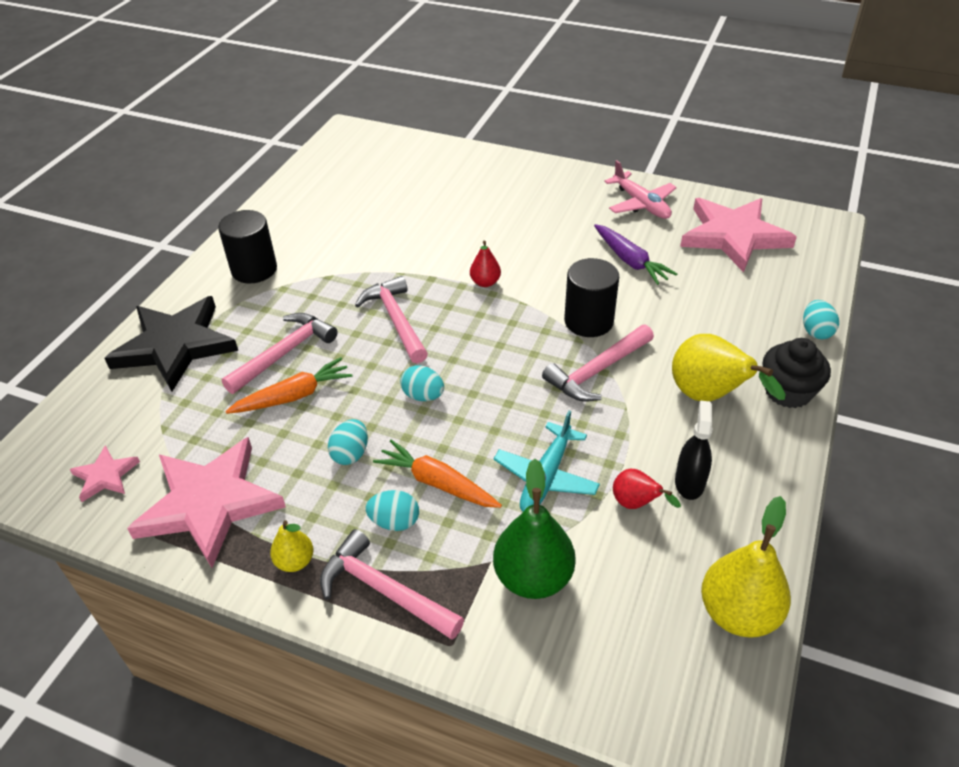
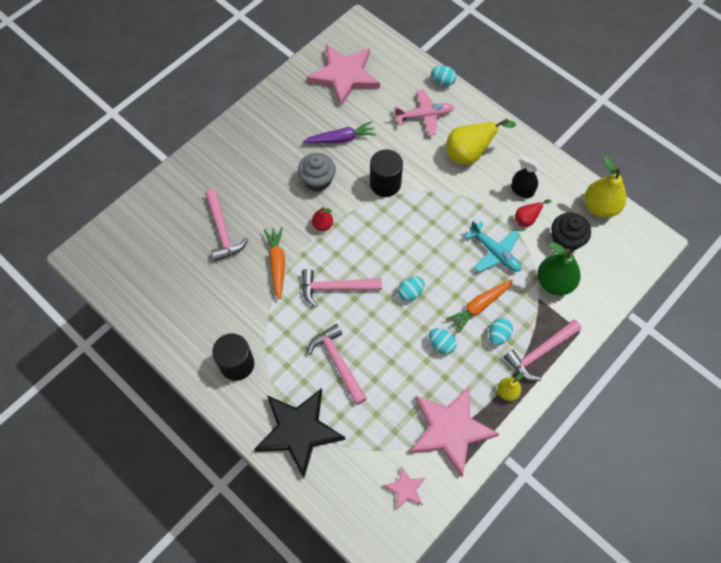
camera: 70 degrees left, 20 degrees up
(293, 396) = (380, 365): orange carrot -> orange carrot (277, 264)
(550, 259) = (317, 180): none -> grey cupcake
(597, 371) = (428, 197): pink hammer -> pink hammer (222, 231)
(641, 204) = (286, 107): pink plane -> pink plane (424, 115)
(788, 391) = (480, 118): black cupcake -> black cupcake (566, 240)

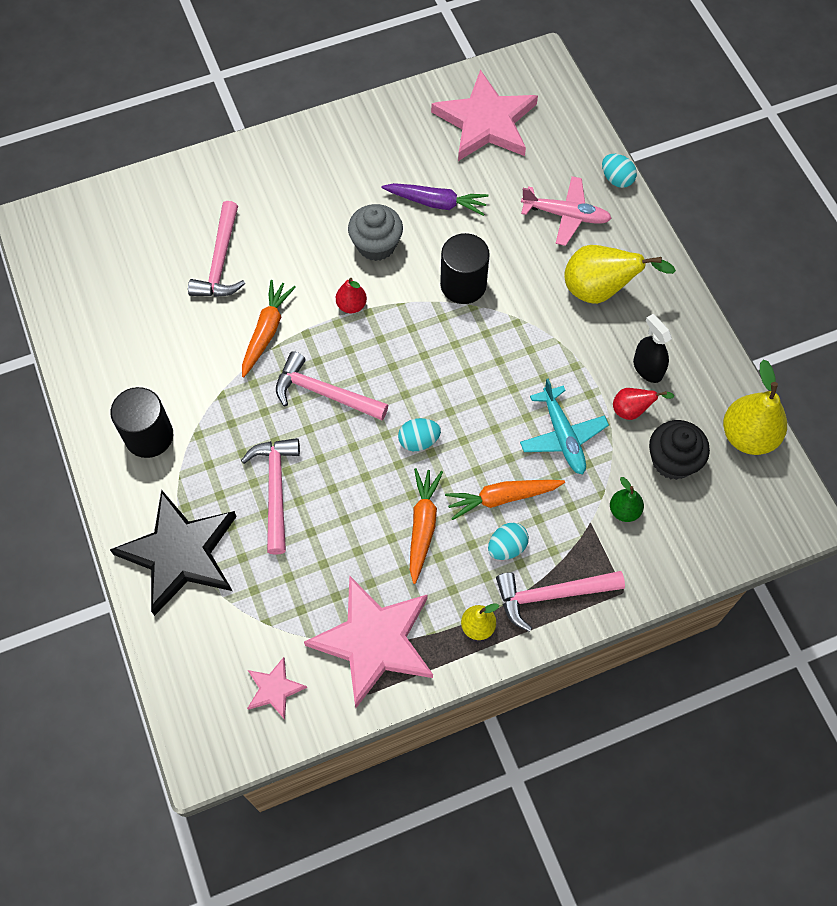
camera: 25 degrees right, 0 degrees up
(441, 344) = (422, 526): turquoise egg -> orange carrot
(554, 282) = (624, 511): green pear -> green pear, size x0.53

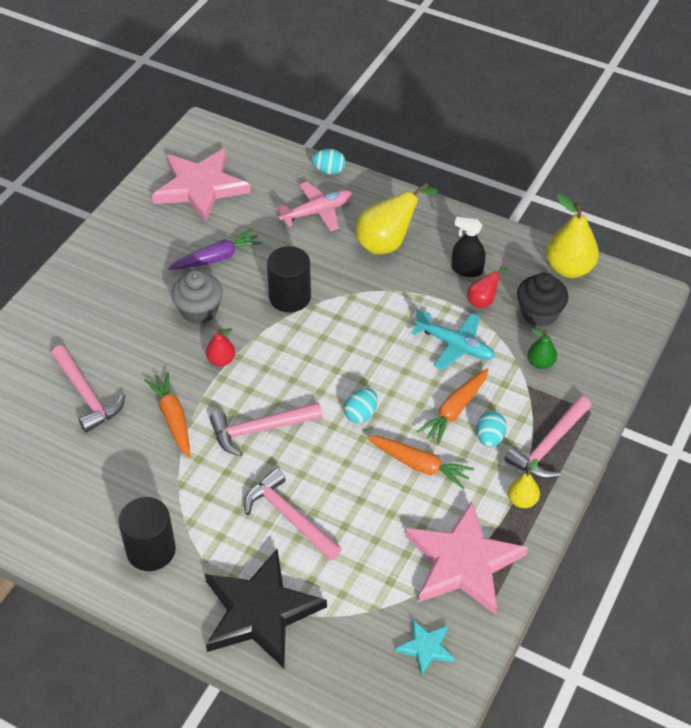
camera: 40 degrees left, 15 degrees down
(274, 689) = (426, 647): pink star -> turquoise star
(422, 526) = (419, 465): orange carrot -> orange carrot turned 150 degrees clockwise

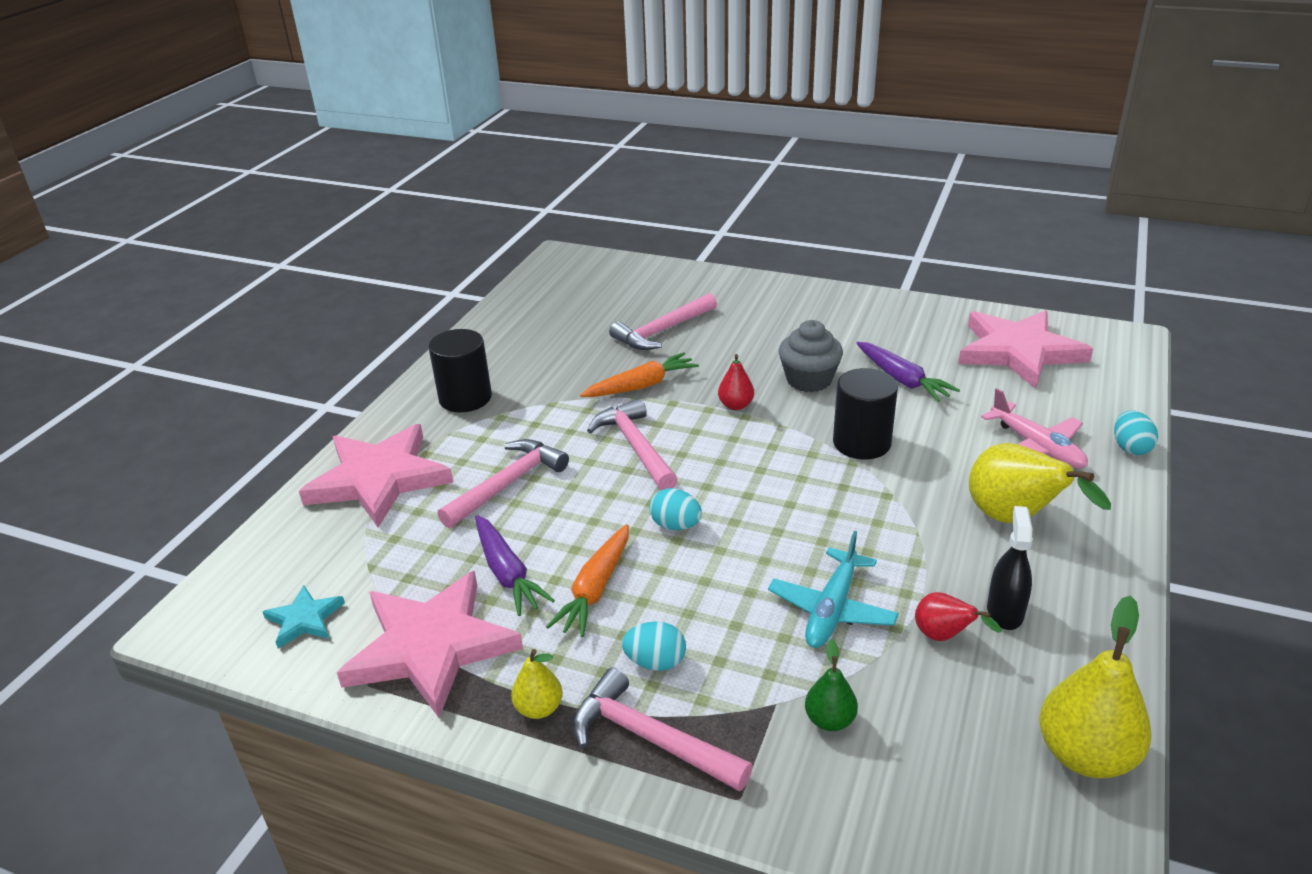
camera: 85 degrees right, 15 degrees down
(260, 612) = (379, 479): black star -> pink star
(395, 517) = (507, 573): none -> purple carrot
(455, 410) = (702, 619): orange carrot -> none
(539, 313) = (947, 713): black cupcake -> none

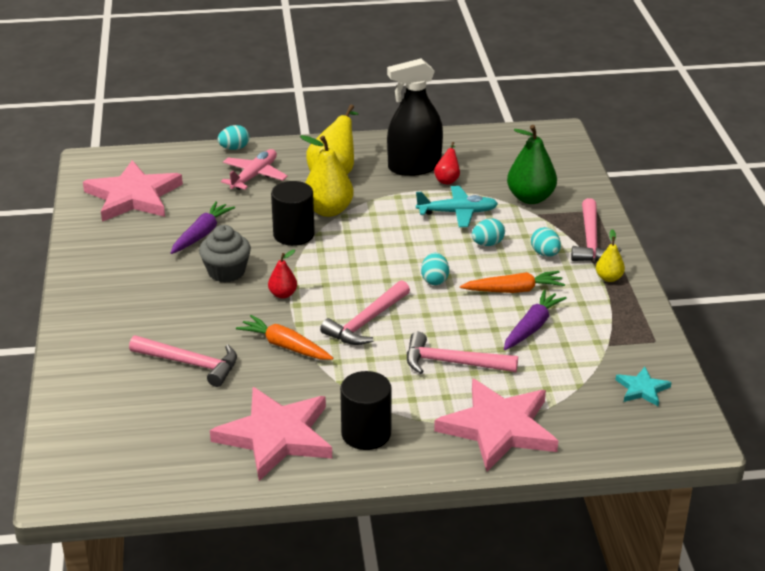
camera: 120 degrees left, 0 degrees up
(431, 646) = (610, 330): pink star -> pink star (276, 436)
(725, 609) = (487, 244): none -> turquoise egg
(829, 720) = (530, 198): green pear -> green pear, size x1.88
(1005, 612) = (414, 167): black spray bottle -> black spray bottle, size x1.82
(1085, 755) = (488, 139): yellow pear -> yellow pear (328, 210)

